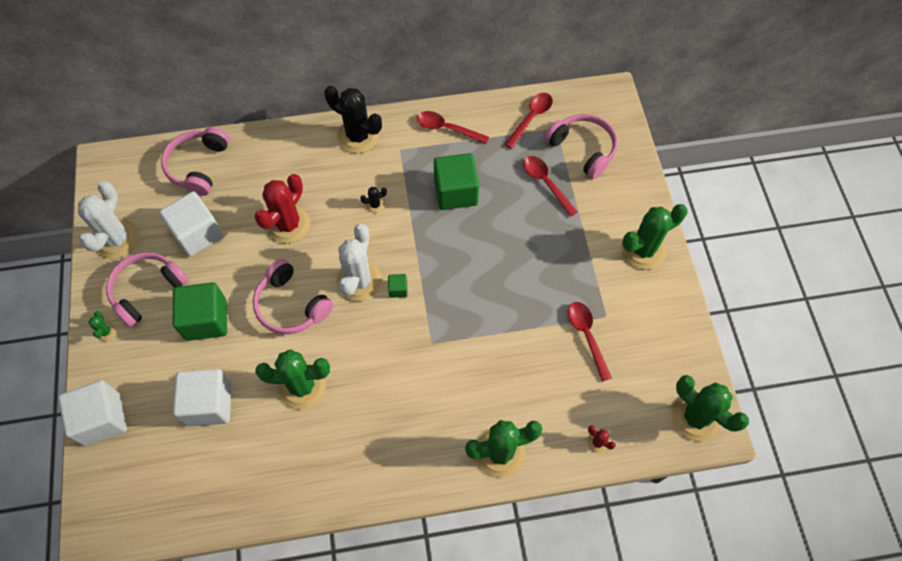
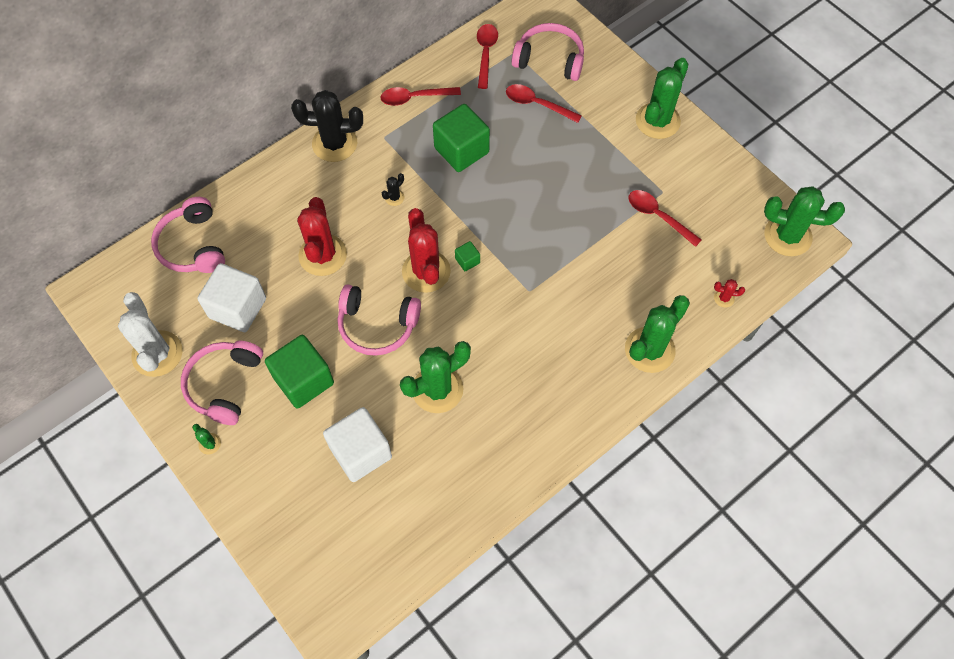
camera: 30 degrees left, 0 degrees up
(102, 419) = (264, 522): white cube -> none
(359, 281) = (426, 271): white cactus -> red cactus

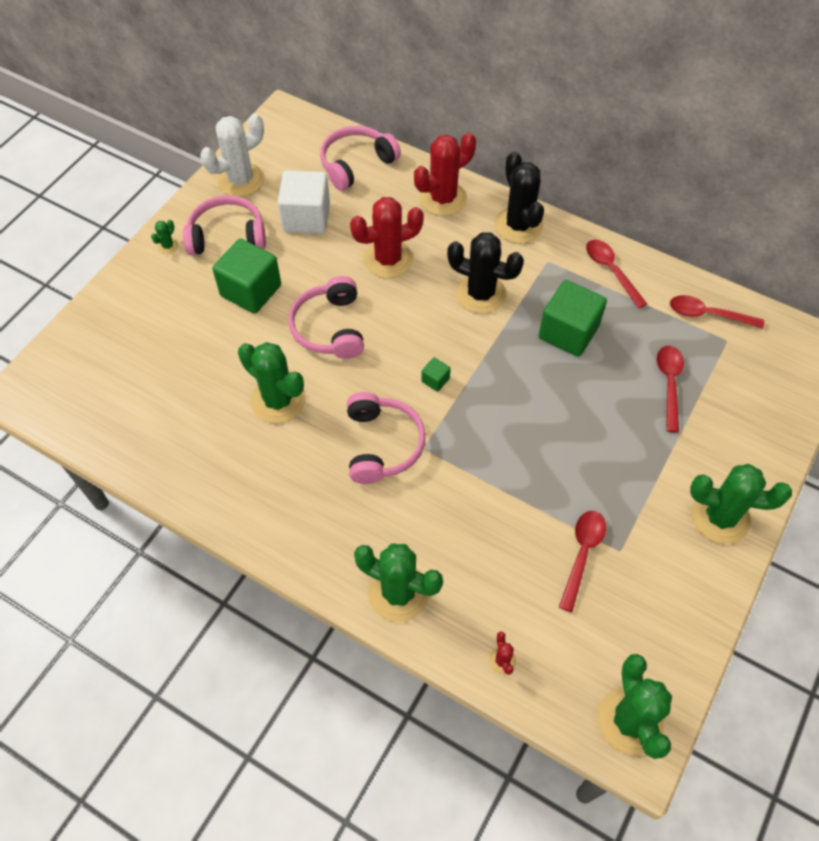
camera: 70 degrees right, 5 degrees down
(360, 452) = (192, 359): white cube -> none
(394, 197) = (480, 294): black cactus -> black cactus, size x2.35
(426, 271) = (407, 348): red cactus -> red cactus (443, 199)
(485, 54) = (708, 314): red spoon -> red spoon turned 150 degrees counterclockwise
(549, 60) = (739, 378): pink headphones -> pink headphones (382, 444)

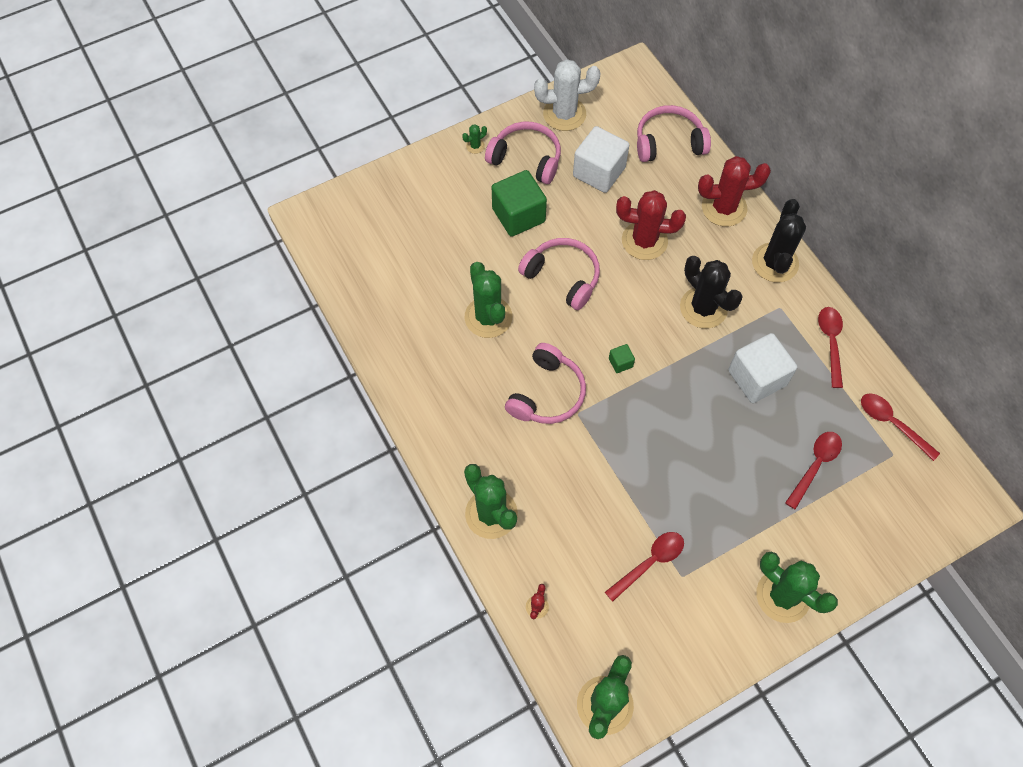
camera: 30 degrees right, 5 degrees up
(330, 328) = (562, 277): pink headphones -> pink headphones turned 105 degrees clockwise
(568, 332) = (757, 378): green cube -> white cube

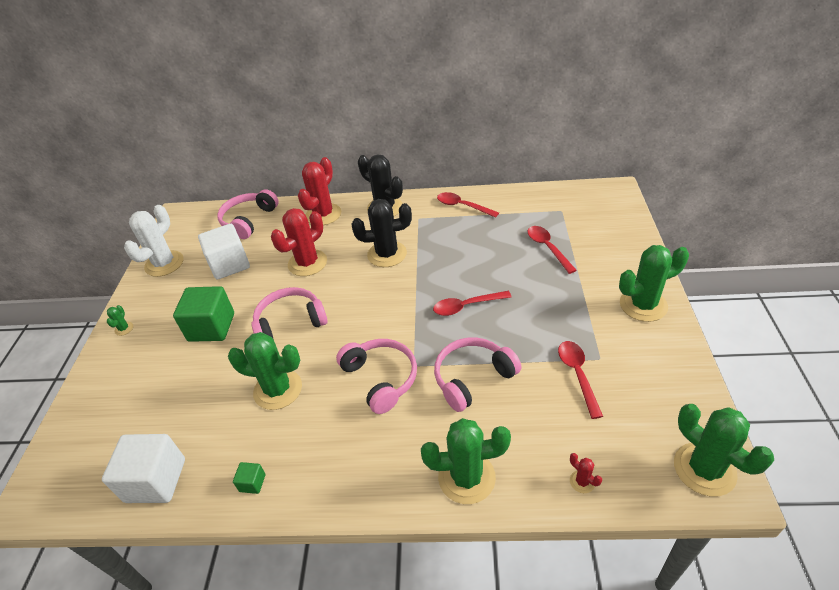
camera: 55 degrees left, 20 degrees down
(526, 159) = (172, 301): pink headphones -> pink headphones (472, 378)
(620, 363) = (392, 318): green cube -> green cube (252, 483)
(757, 378) = (461, 249): white cube -> white cube (156, 480)
(892, 423) = (539, 203): red spoon -> red spoon (466, 306)

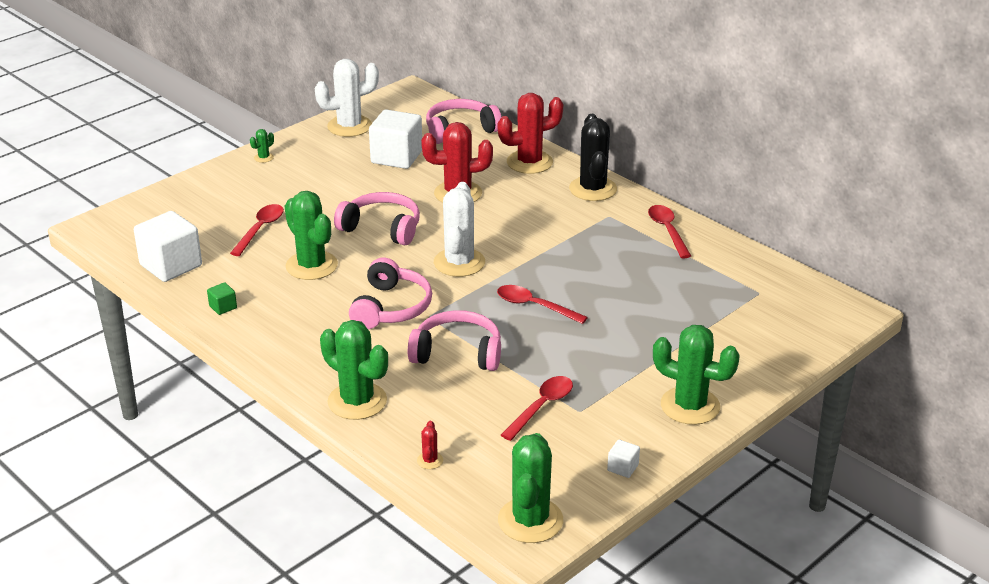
camera: 40 degrees right, 10 degrees down
(211, 327) = (323, 195): green cube -> none
(377, 310) = (459, 262): none -> white cactus
(387, 254) = (533, 227): black cactus -> none
(547, 248) = (685, 312): red spoon -> red spoon (260, 229)
(681, 378) = (623, 467): none -> white cube

